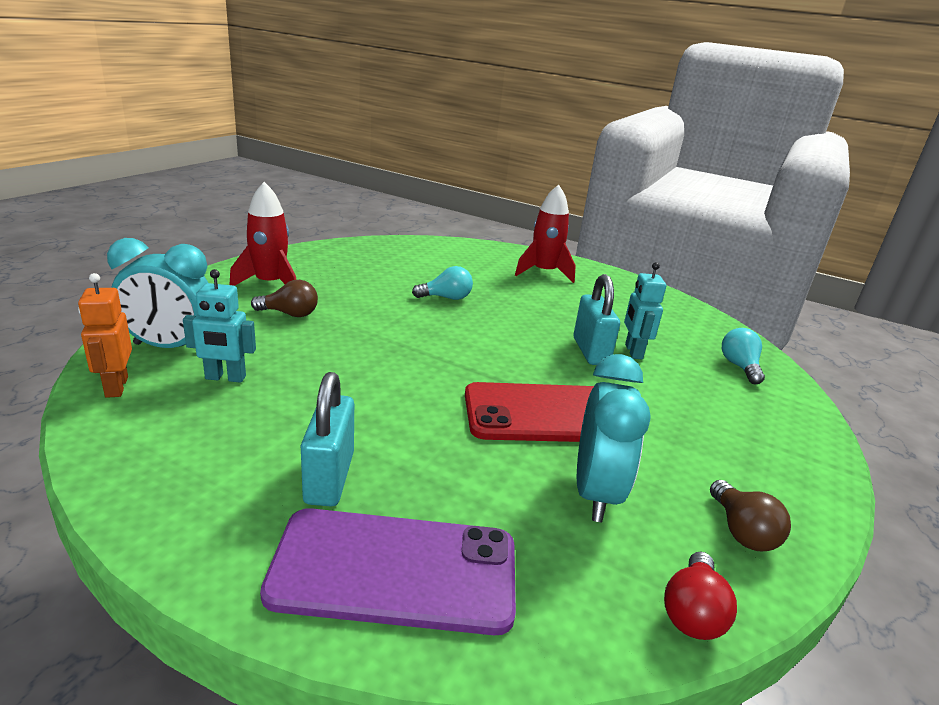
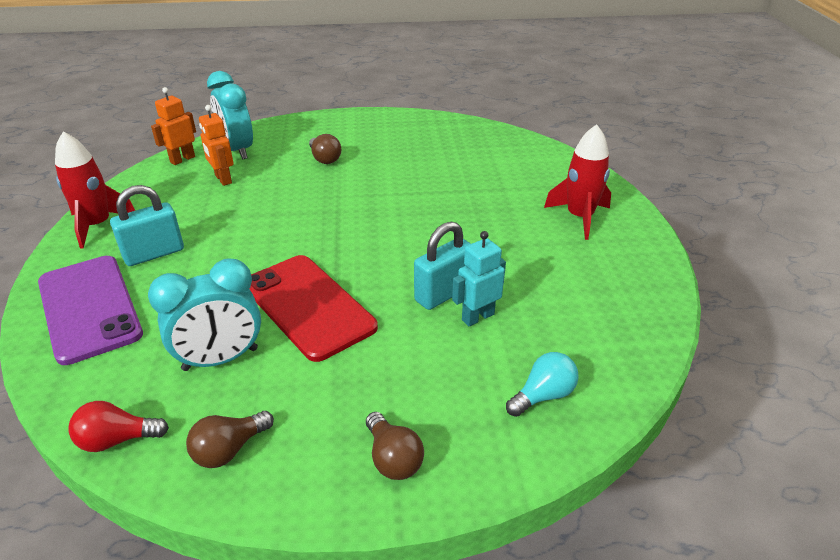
camera: 60 degrees right, 10 degrees up
(225, 378) = (223, 179): turquoise robot -> orange robot
(270, 284) = (357, 134): red rocket -> red rocket (97, 225)
(446, 298) = (441, 196): turquoise light bulb -> none
(784, 448) = (393, 458): none -> brown light bulb

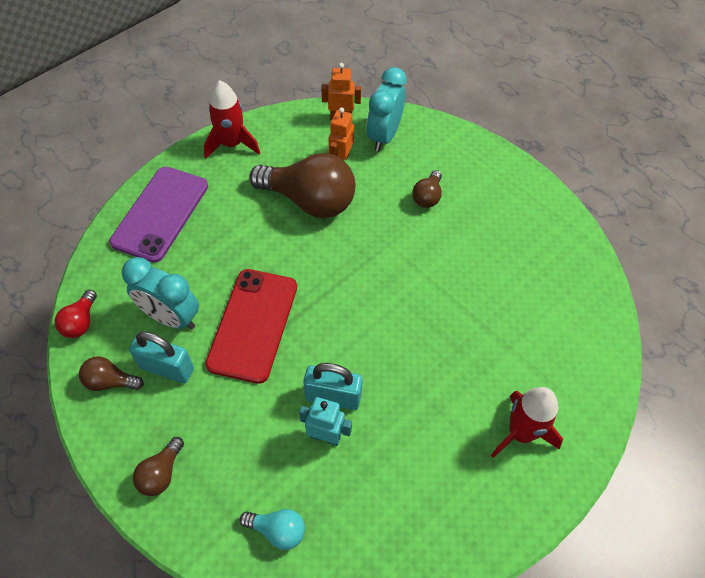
camera: 50 degrees right, 20 degrees up
(117, 440) = (81, 322): red light bulb -> red light bulb turned 120 degrees counterclockwise
(154, 254) = (231, 198): turquoise padlock -> turquoise padlock (167, 368)
(233, 213) = (309, 201): none -> brown light bulb

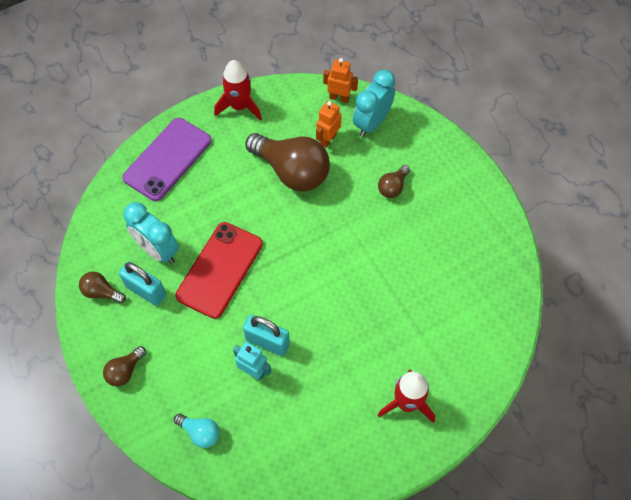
camera: 15 degrees right, 5 degrees up
(81, 322) = (88, 239): red light bulb -> none

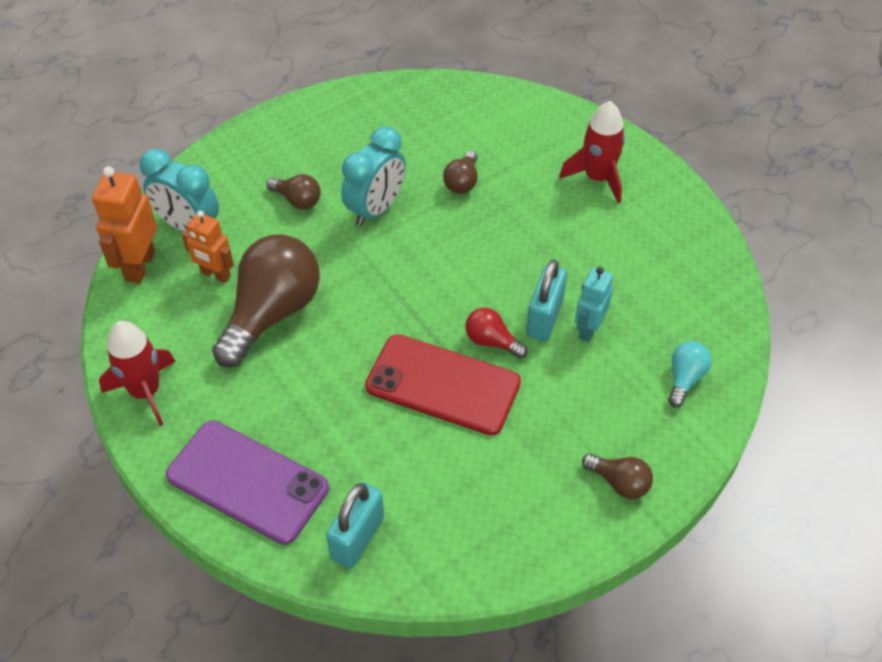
camera: 95 degrees left, 10 degrees down
(101, 292) = (499, 538): brown light bulb -> brown light bulb (462, 182)
(146, 291) = (489, 476): turquoise padlock -> turquoise padlock (357, 538)
(157, 250) = (418, 470): turquoise clock -> turquoise clock (376, 209)
(251, 304) = (492, 341): none -> red light bulb
(339, 98) = (139, 266): orange robot -> orange robot, size x1.50

